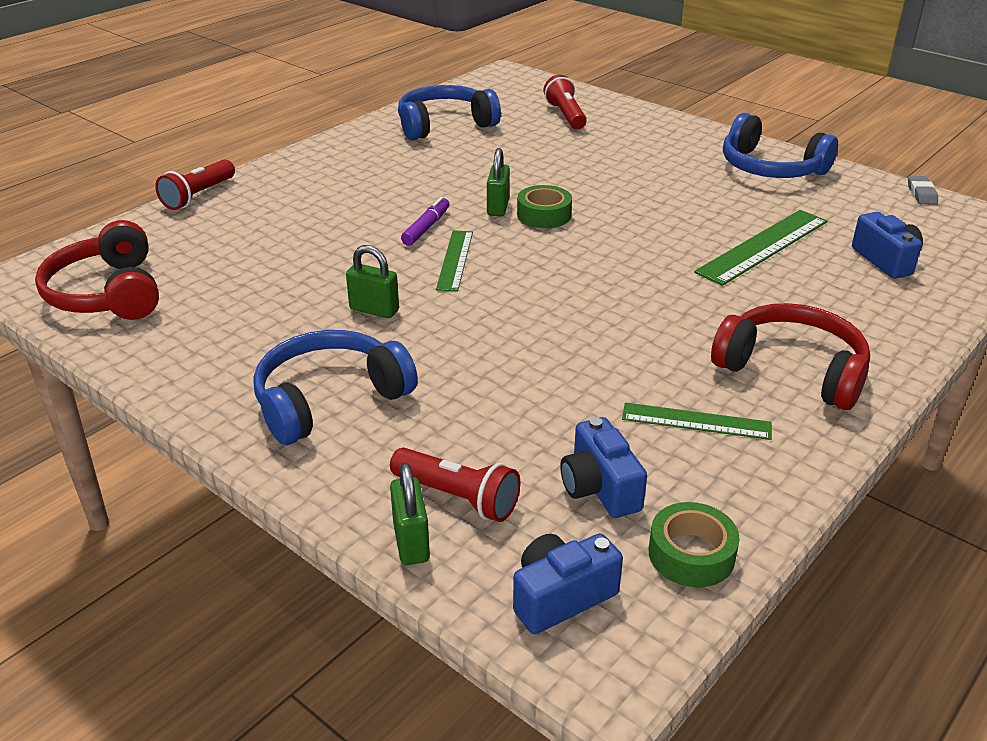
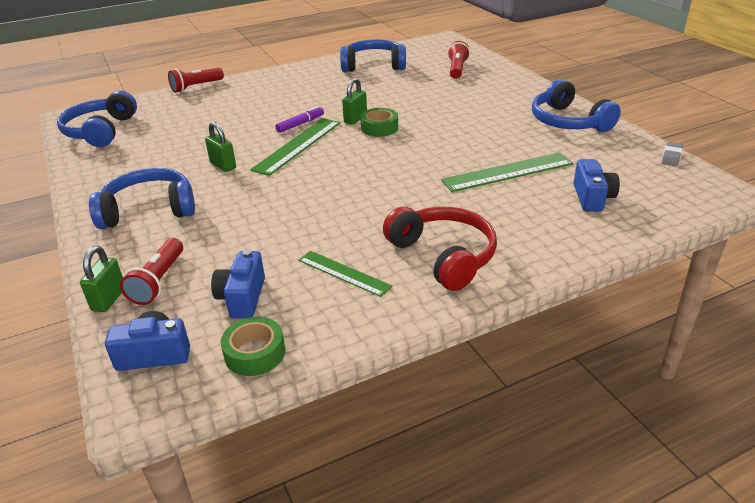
camera: 25 degrees right, 0 degrees up
(108, 293) = (101, 131): red headphones -> blue headphones
(455, 260) = (298, 145): green ruler -> green ruler, size x1.60
(458, 497) = (158, 281): red flashlight -> red flashlight turned 45 degrees clockwise

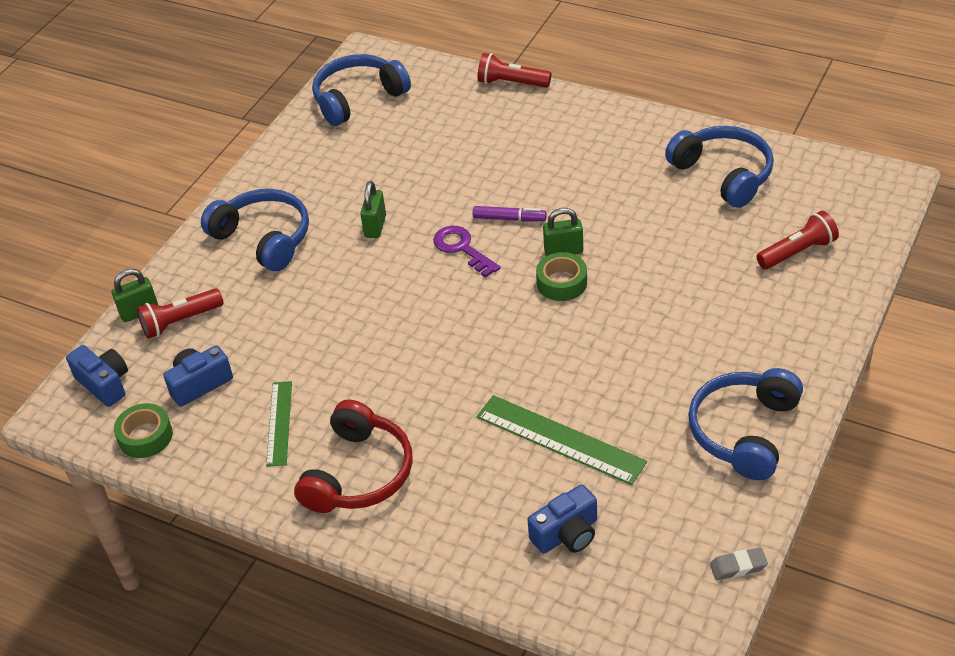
camera: 55 degrees right, 10 degrees up
(298, 145) = (462, 249): green ruler -> purple key

